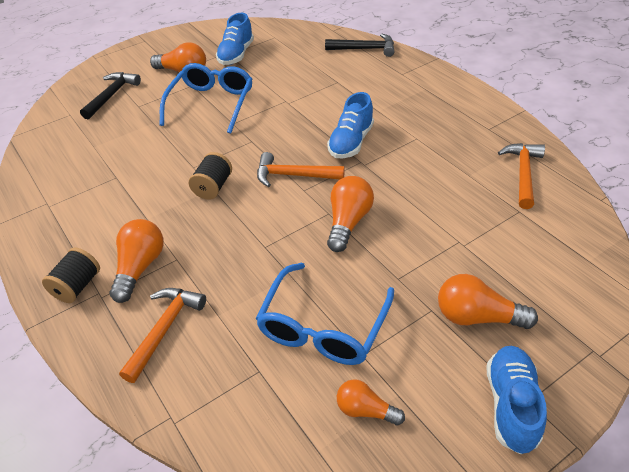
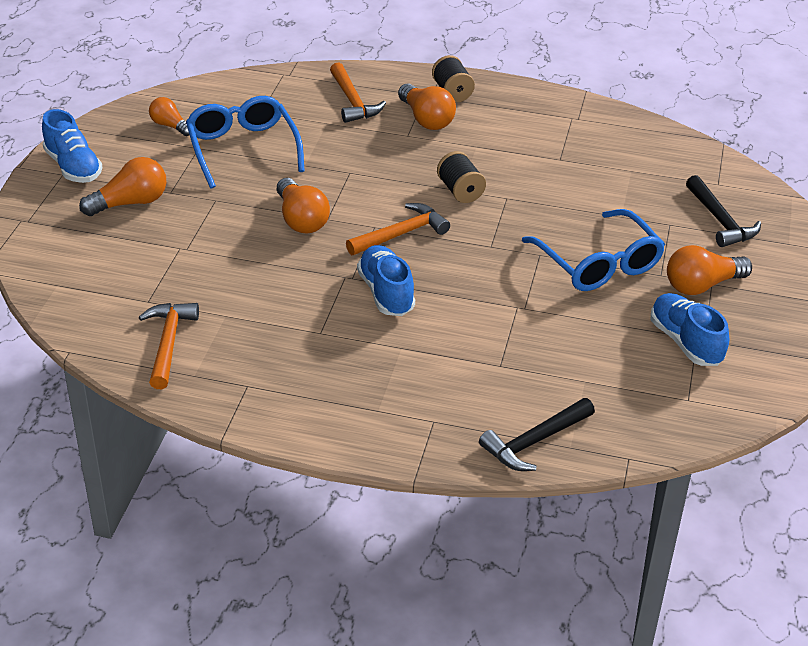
camera: 135 degrees right, 5 degrees down
(365, 410) = (170, 126): orange light bulb -> orange light bulb turned 120 degrees counterclockwise
(523, 174) = (168, 343): orange hammer -> orange hammer turned 150 degrees counterclockwise

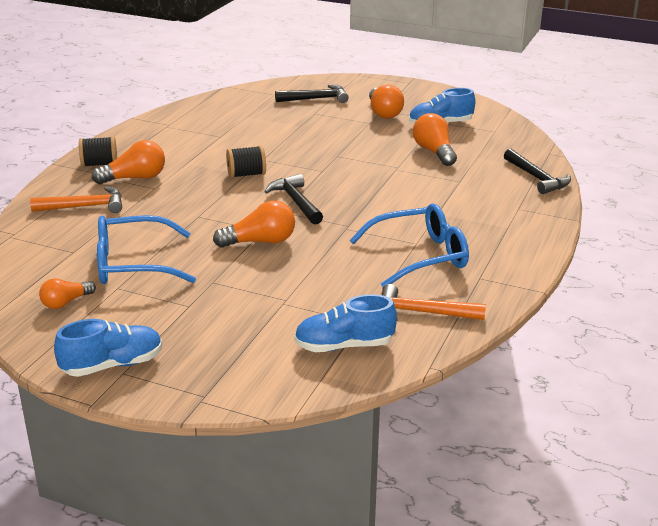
camera: 80 degrees left, 10 degrees down
(130, 203) = (198, 329): orange light bulb -> orange light bulb (434, 152)
(386, 293) = (371, 213): blue shoe -> blue shoe (344, 346)
(401, 234) = (296, 202): orange hammer -> black hammer
(599, 264) = (354, 138): blue glasses -> blue glasses (421, 256)

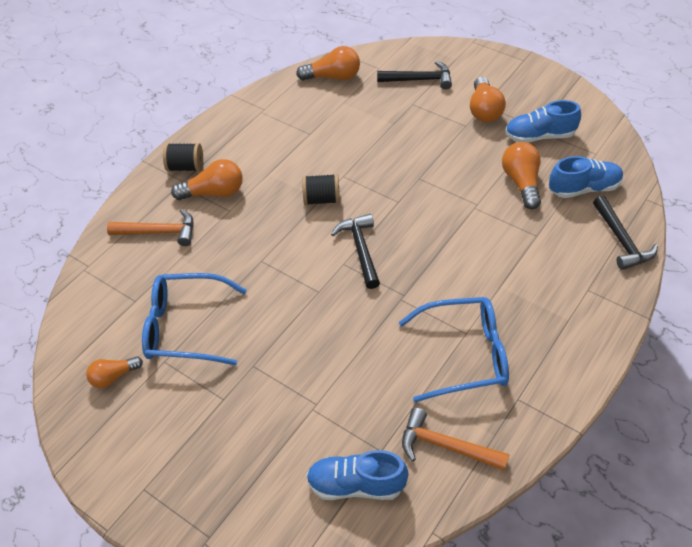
camera: 15 degrees right, 20 degrees up
(112, 365) = (137, 476): blue shoe -> blue shoe (584, 189)
(260, 242) = (312, 309): orange light bulb -> orange light bulb (333, 77)

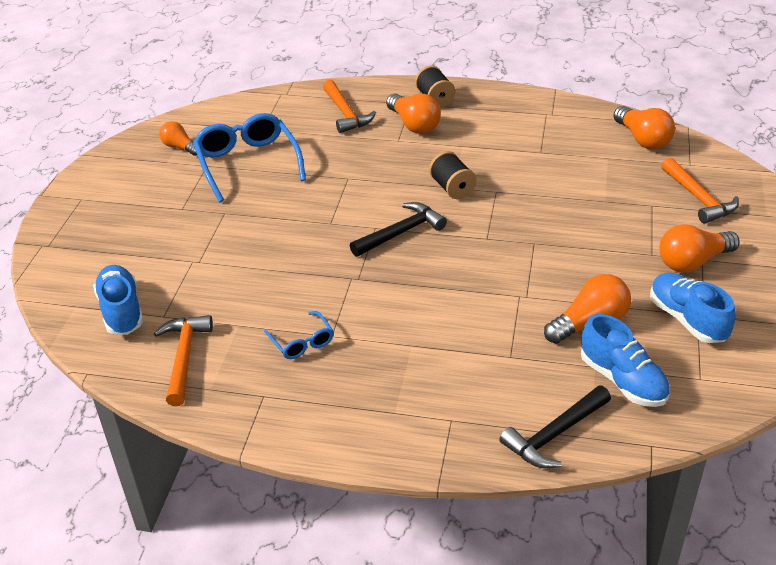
camera: 65 degrees right, 10 degrees down
(419, 80) = (698, 198): black hammer -> orange hammer
(466, 355) = (302, 342): blue glasses -> blue glasses, size x0.50

